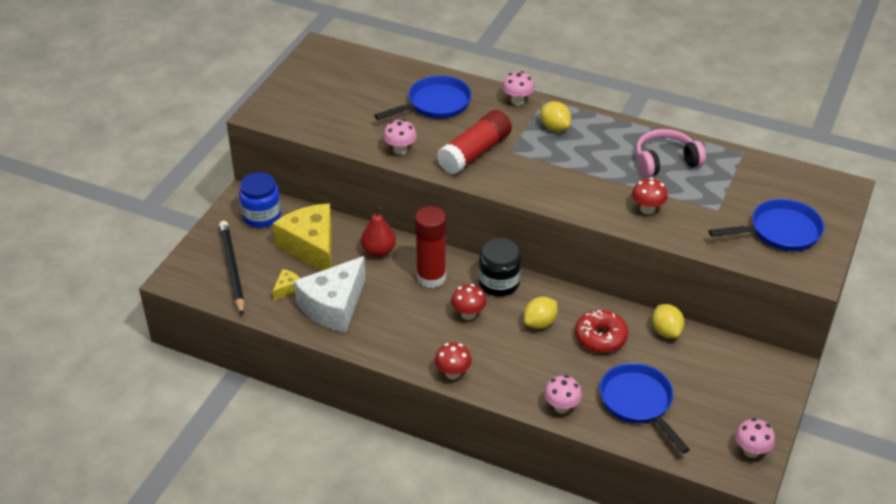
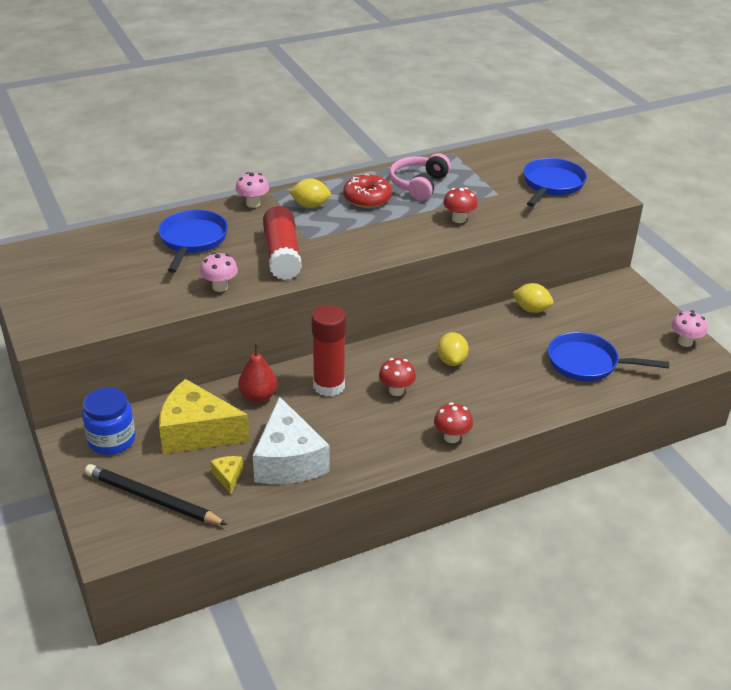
camera: 50 degrees left, 5 degrees down
(499, 283) = (382, 355): black jar -> none
(561, 407) = (551, 402): pink mushroom -> none
(600, 337) = (502, 341): red donut -> red donut (367, 198)

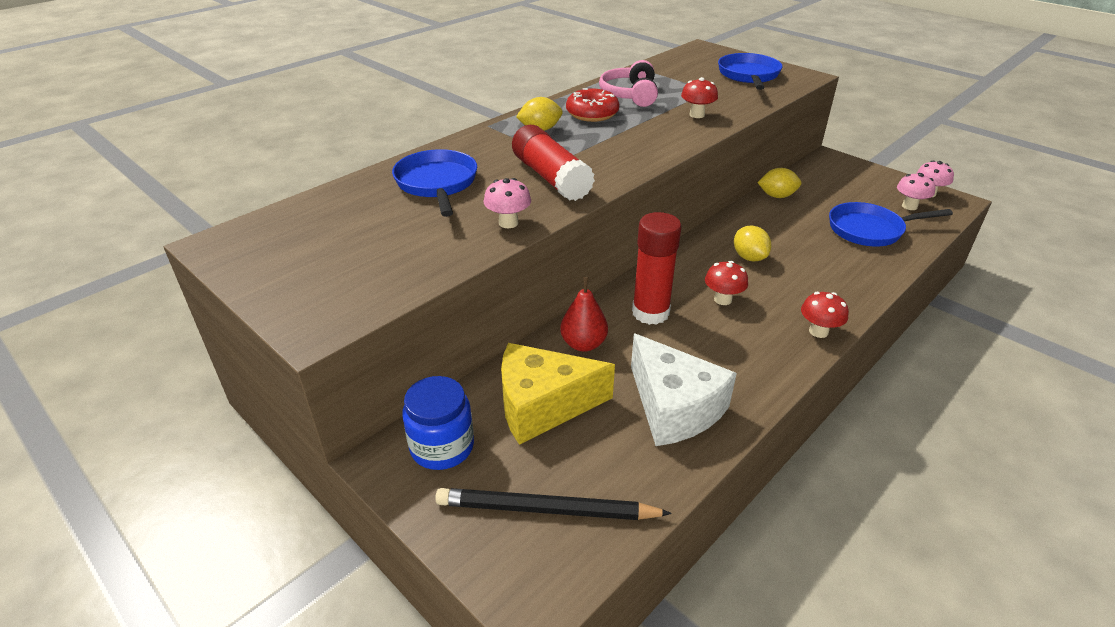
camera: 20 degrees left, 0 degrees up
(228, 477) = (620, 449): yellow cheese -> none
(253, 204) = (477, 138): pink mushroom -> pink mushroom (909, 206)

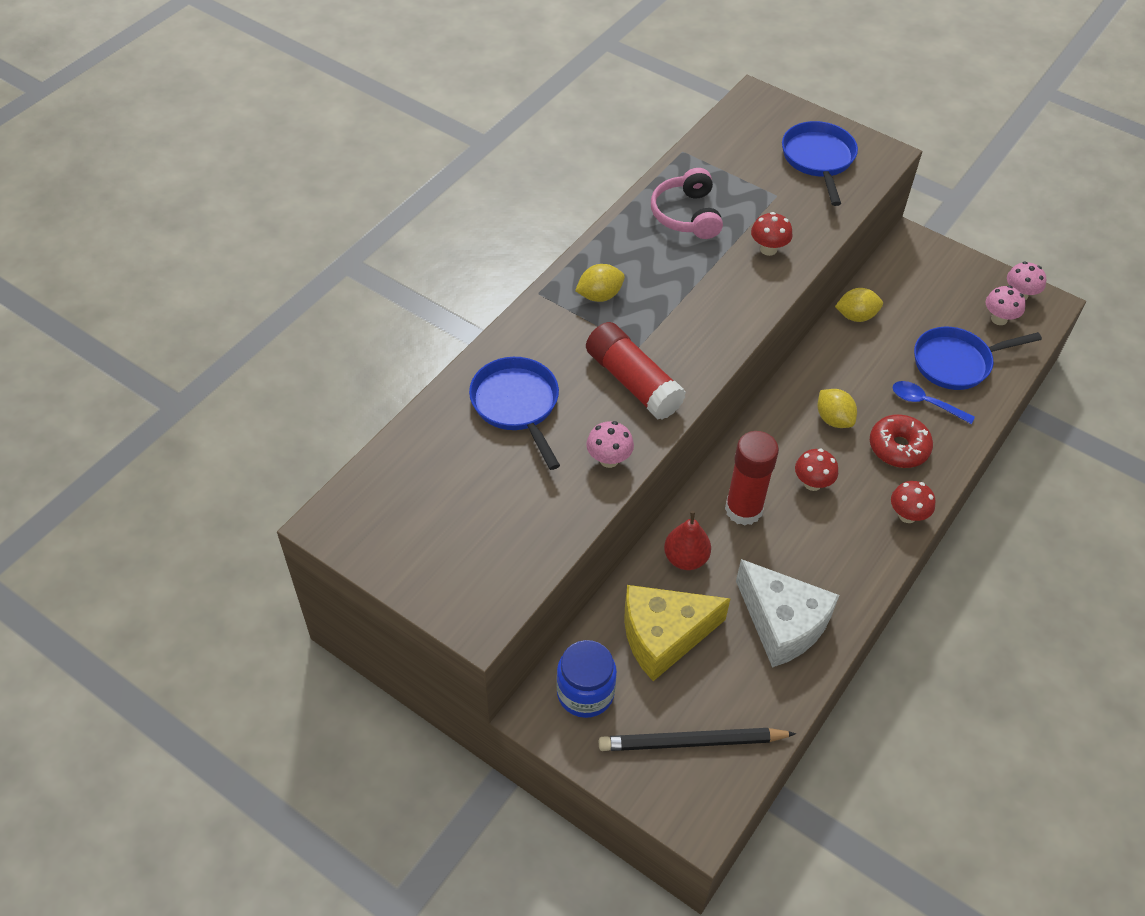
camera: 10 degrees left, 15 degrees up
(592, 114) = (651, 258): red donut -> red donut (898, 447)
(839, 253) = (925, 403): none -> blue spoon

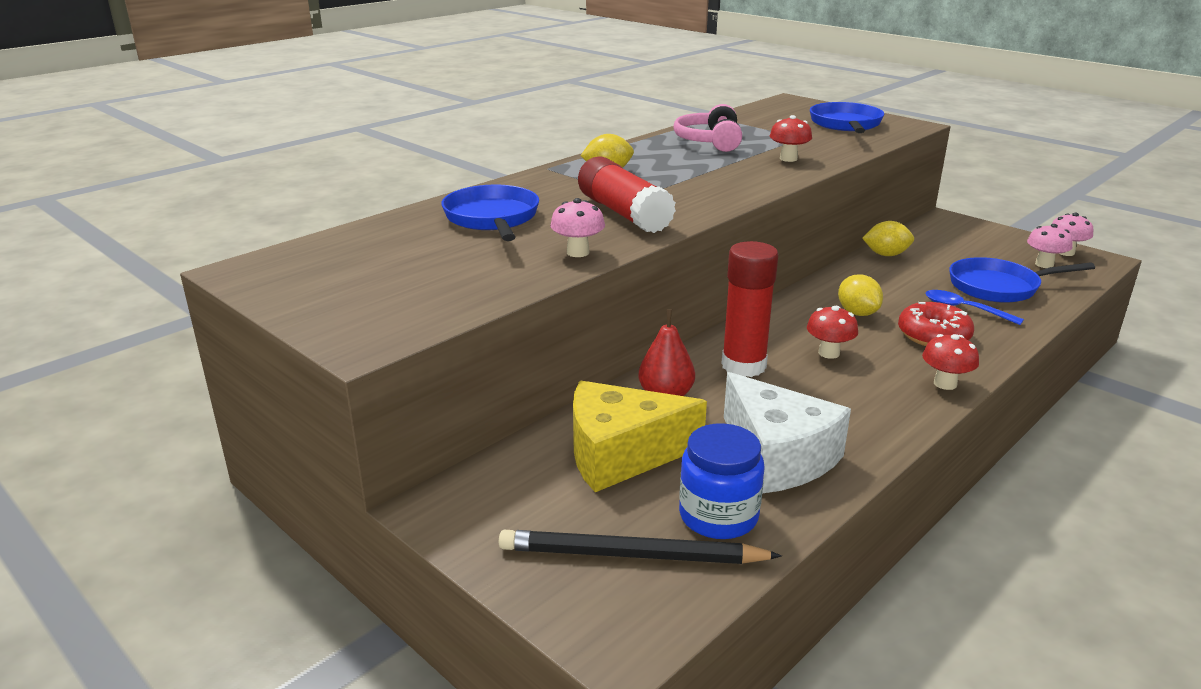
camera: 10 degrees right, 25 degrees down
(585, 692) = (502, 494): blue jar -> blue jar (718, 516)

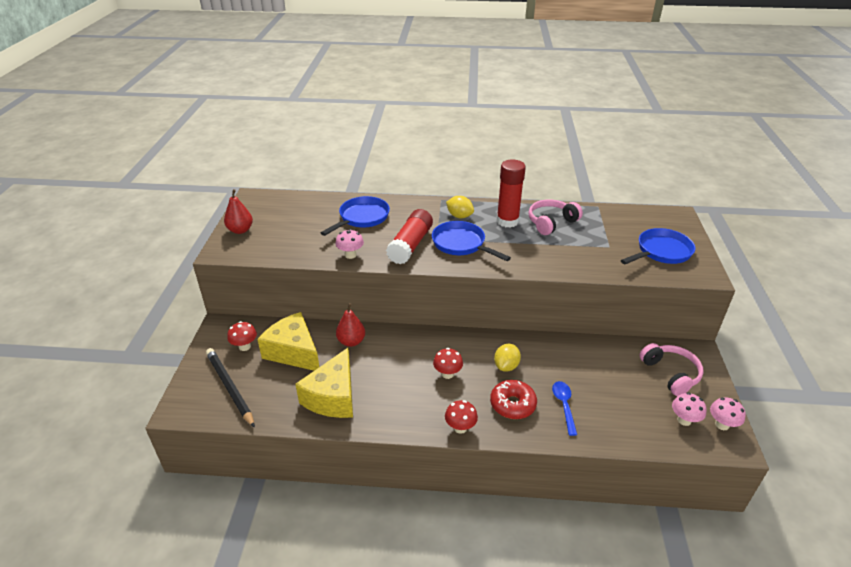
camera: 50 degrees right, 10 degrees up
(329, 308) = (240, 230): none -> red pear
(718, 516) = (273, 399): blue jar -> none
(743, 365) = (403, 352): red glue stick -> red glue stick (507, 221)
(777, 456) = (333, 397): white cheese -> yellow cheese
(788, 159) = (561, 257): red mushroom -> red mushroom (244, 346)
(886, 255) = (600, 347): yellow lemon -> none
(967, 242) = (670, 374): none -> pink headphones
(998, 287) = (617, 410): blue pan -> blue pan (461, 244)

